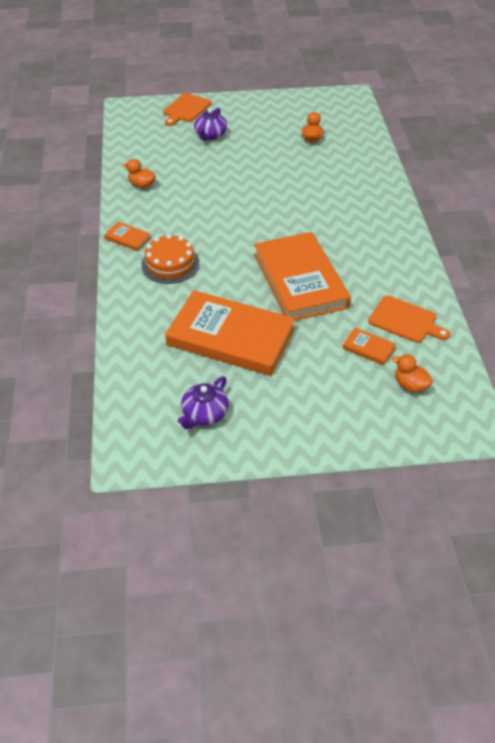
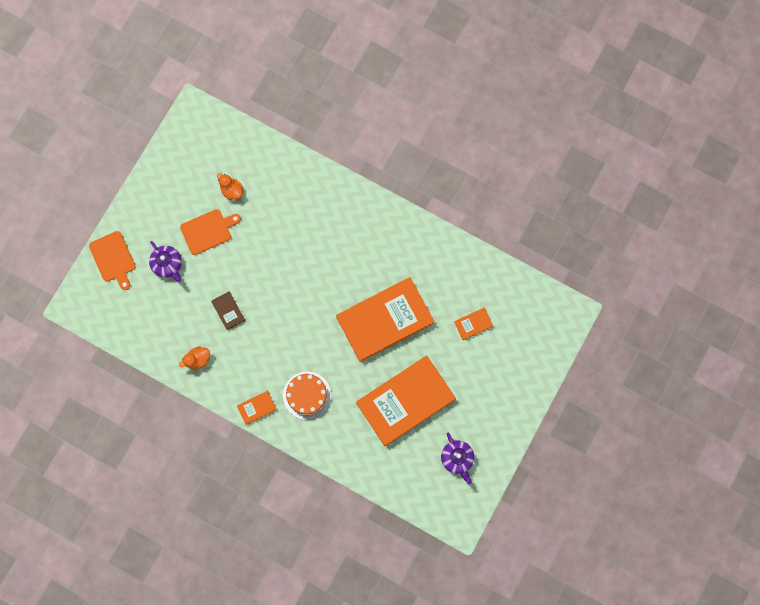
camera: 55 degrees left, 30 degrees up
(204, 182) = (228, 311): none -> brown book
(300, 280) = (385, 320): orange book -> orange book turned 45 degrees counterclockwise
(405, 320) = (467, 282): orange cutting board -> orange cutting board (208, 231)
(410, 385) = (517, 323): orange duck -> none

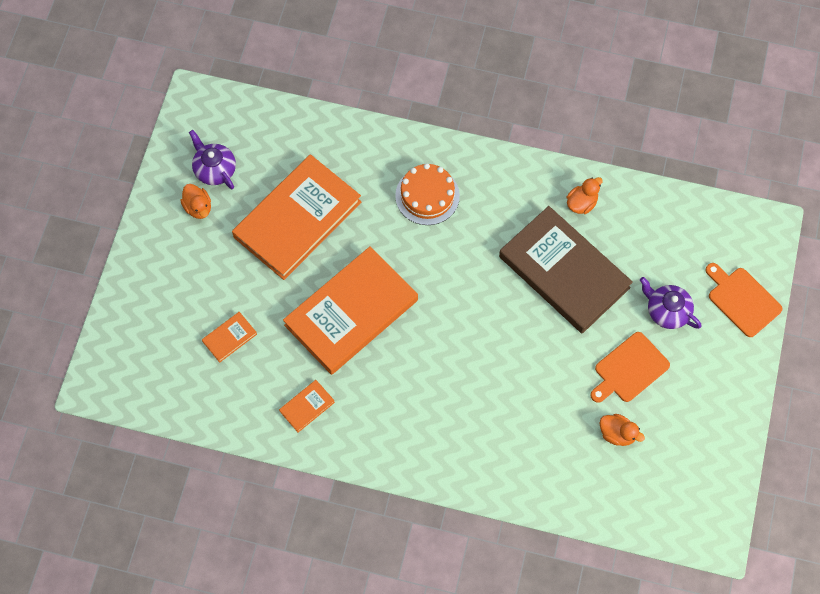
camera: 165 degrees right, 10 degrees down
(228, 311) = (564, 272): brown book -> brown book, size x2.50
(256, 407) = (486, 166): orange book -> orange book (307, 407)
(475, 430) = (198, 207): none -> orange duck

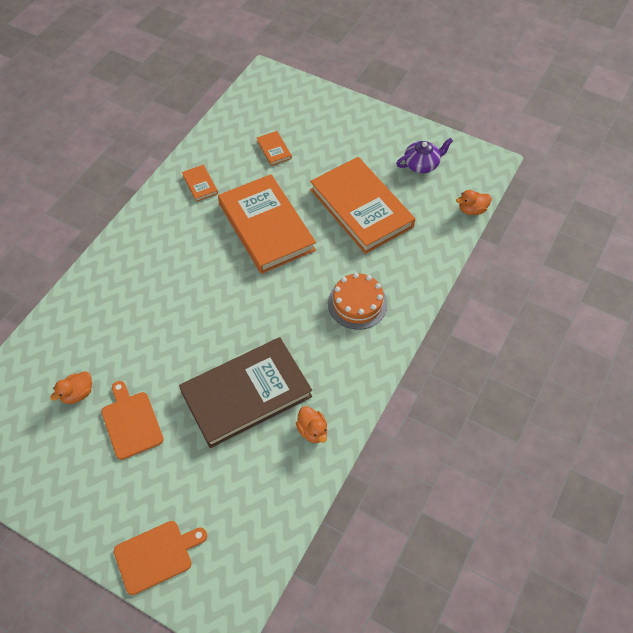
camera: 105 degrees right, 10 degrees down
(198, 207) = (390, 149): orange duck -> orange duck (472, 210)
(667, 311) = (174, 475): purple teapot -> none

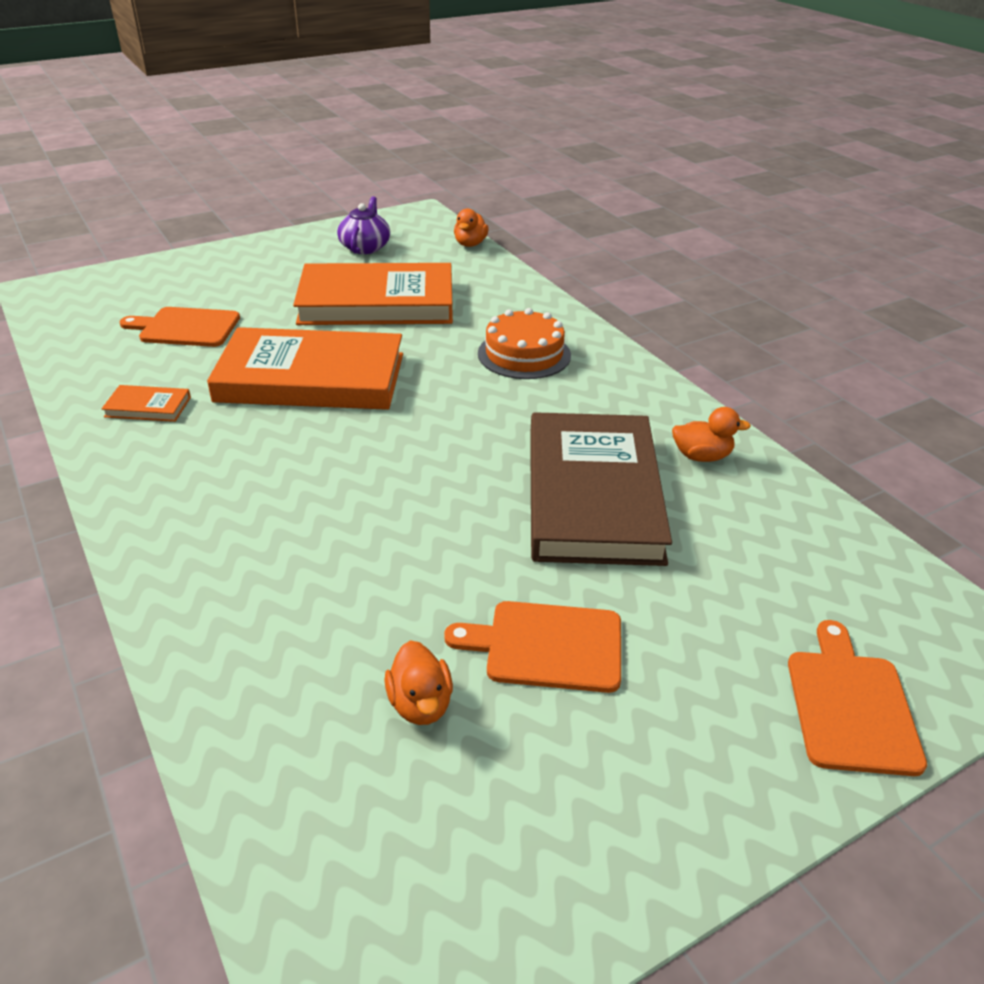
camera: 60 degrees left, 20 degrees down
(274, 150) = (185, 327): orange book -> orange cutting board

